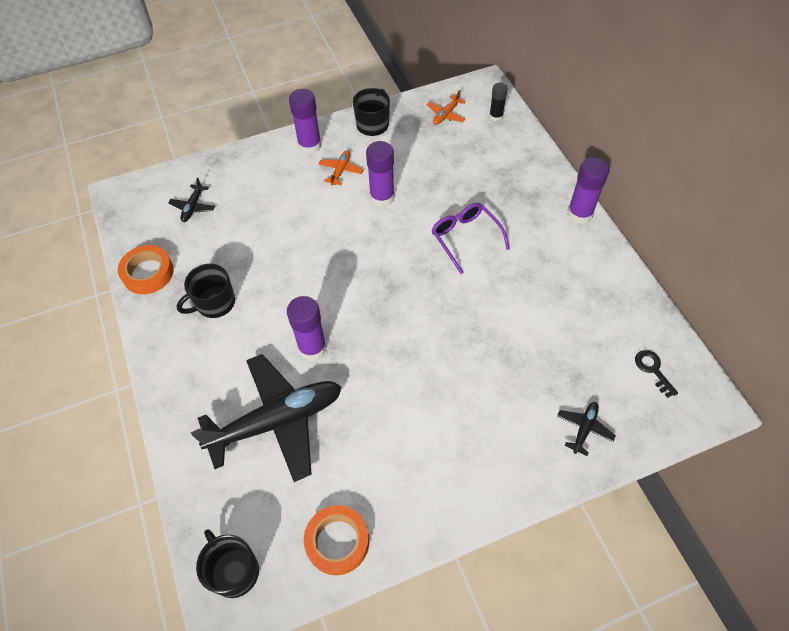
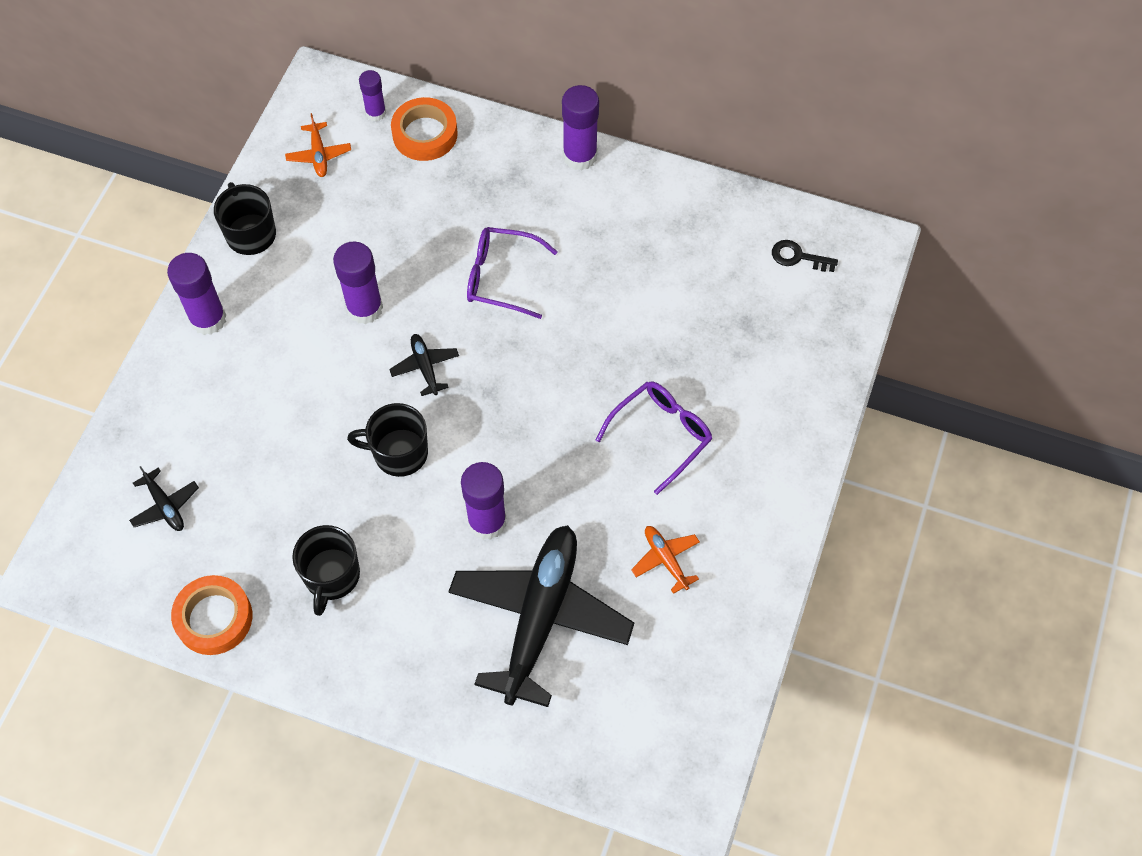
camera: 50 degrees left, 5 degrees up
(234, 571) = (661, 767): black mug -> black mug (399, 453)
(337, 541) = (715, 655): orange tape -> orange tape (425, 134)
(340, 171) = (282, 318): orange plane -> orange plane (666, 559)
(453, 391) = (661, 435): none -> purple glasses
(496, 116) = (376, 113): black glue stick -> purple glue stick
(584, 429) = (799, 362): black plane -> black plane (425, 367)

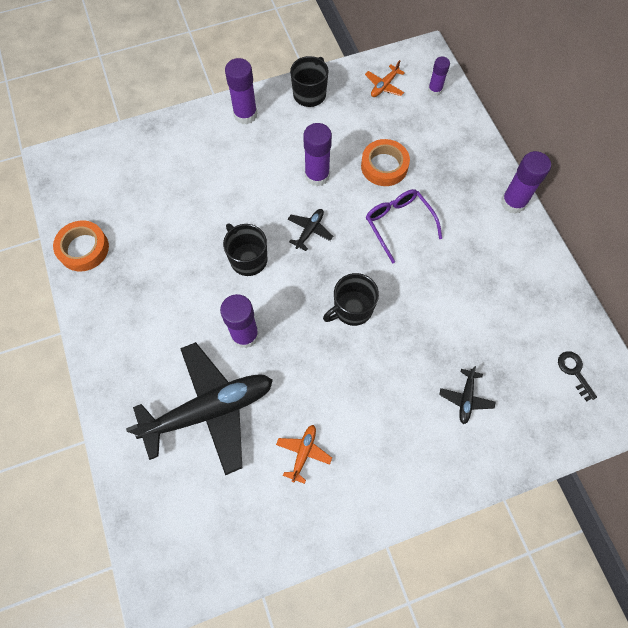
camera: 50 degrees right, 5 degrees up
(165, 506) = (127, 178): black plane -> black plane (466, 398)
(331, 576) = (149, 284): black mug -> black mug (352, 309)
(425, 134) = (446, 121): orange tape -> orange tape (384, 166)
(661, 435) = (381, 386): purple glasses -> none

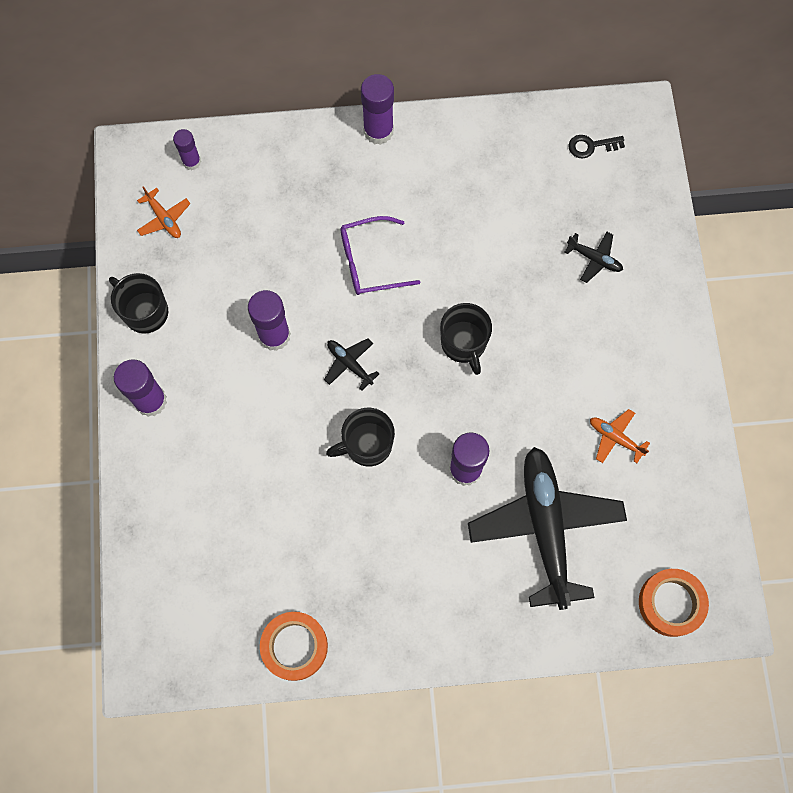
camera: 75 degrees left, 5 degrees up
(384, 166) = (285, 254): orange tape -> orange tape (671, 603)

